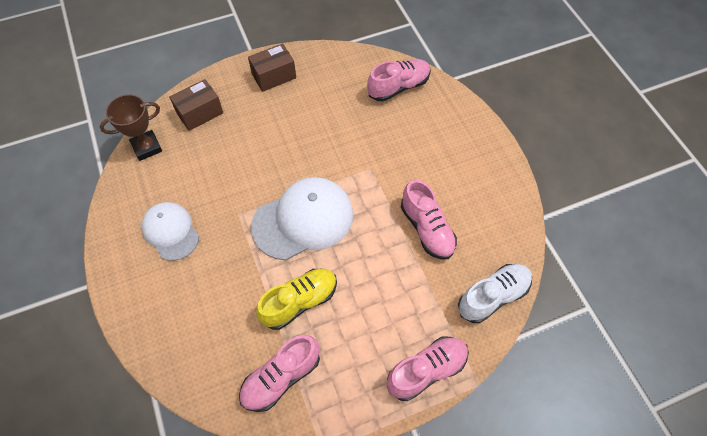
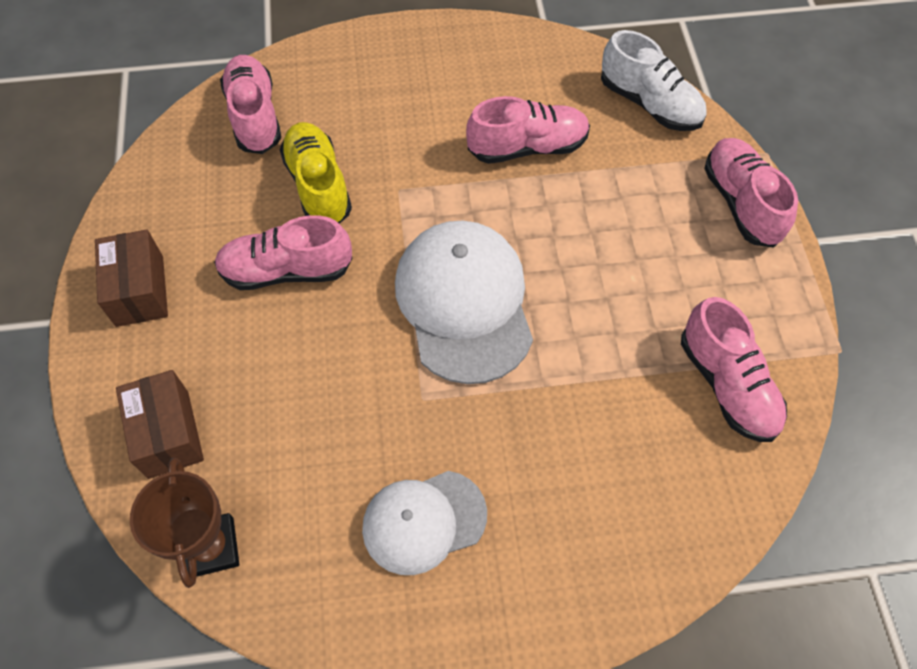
camera: 75 degrees left, 0 degrees up
(299, 302) = (609, 336): yellow shoe -> yellow shoe (318, 186)
(302, 132) = (287, 270): none -> pink shoe
(492, 296) = (649, 104): white shoe -> white shoe turned 150 degrees clockwise

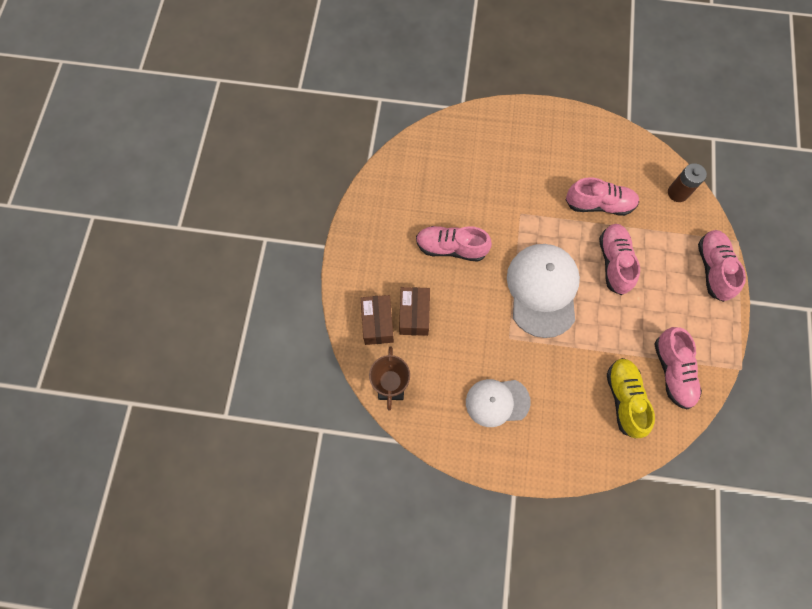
camera: 15 degrees right, 10 degrees up
(139, 291) = (372, 240): brown box -> brown box (414, 315)
(254, 116) = (448, 148): pink shoe -> pink shoe (614, 262)
(318, 186) = (476, 200): yellow shoe -> yellow shoe (624, 399)
(649, 104) = (677, 193): white shoe -> brown battery

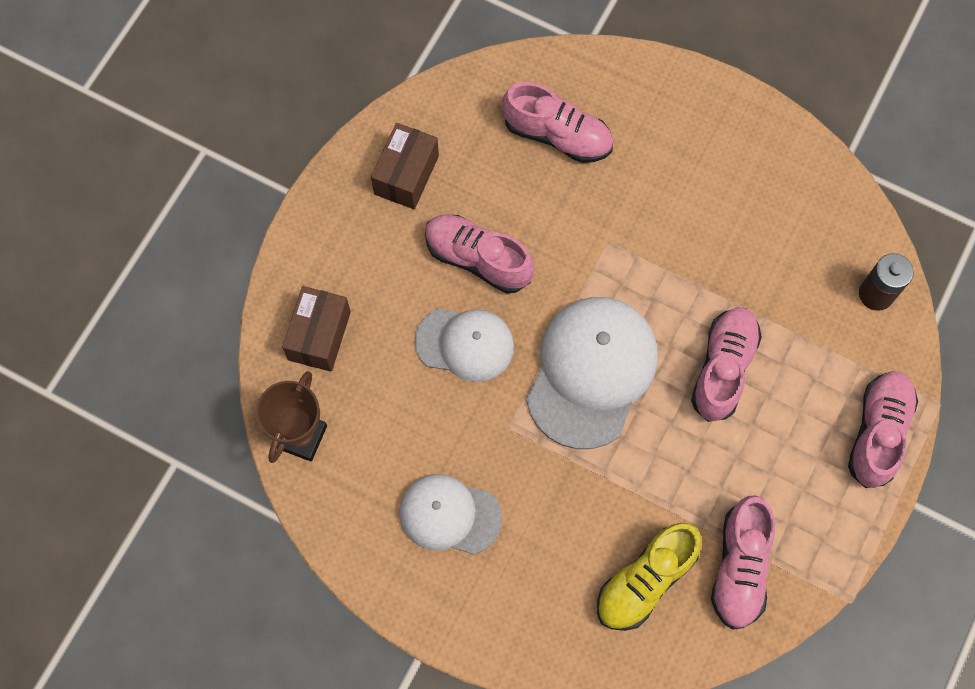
camera: 20 degrees right, 0 degrees up
(414, 315) = (379, 342): brown box -> brown box (406, 175)
(464, 299) = (465, 344): none -> white cap
(599, 204) = (740, 269): pink shoe -> pink shoe (557, 135)
(624, 399) = (645, 581): yellow shoe -> yellow shoe turned 150 degrees counterclockwise

